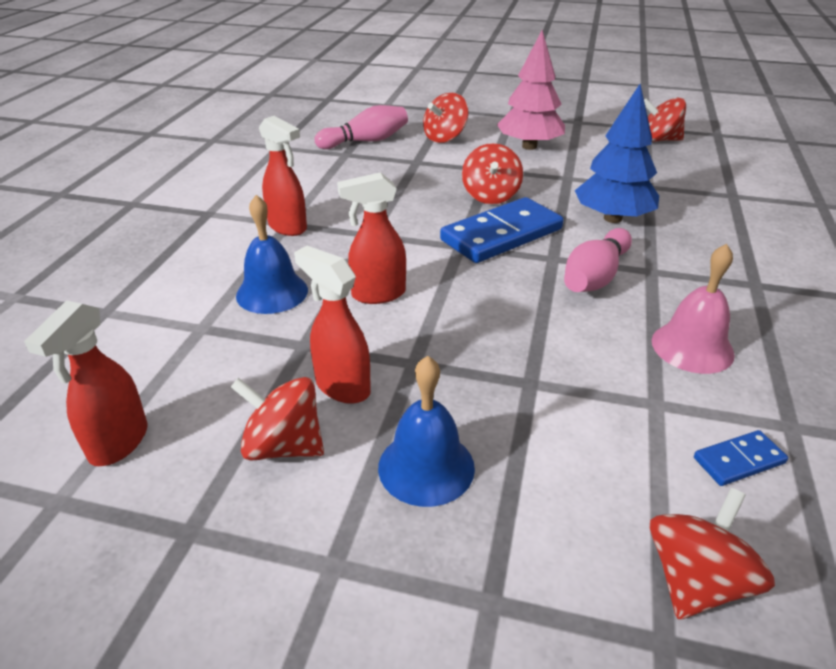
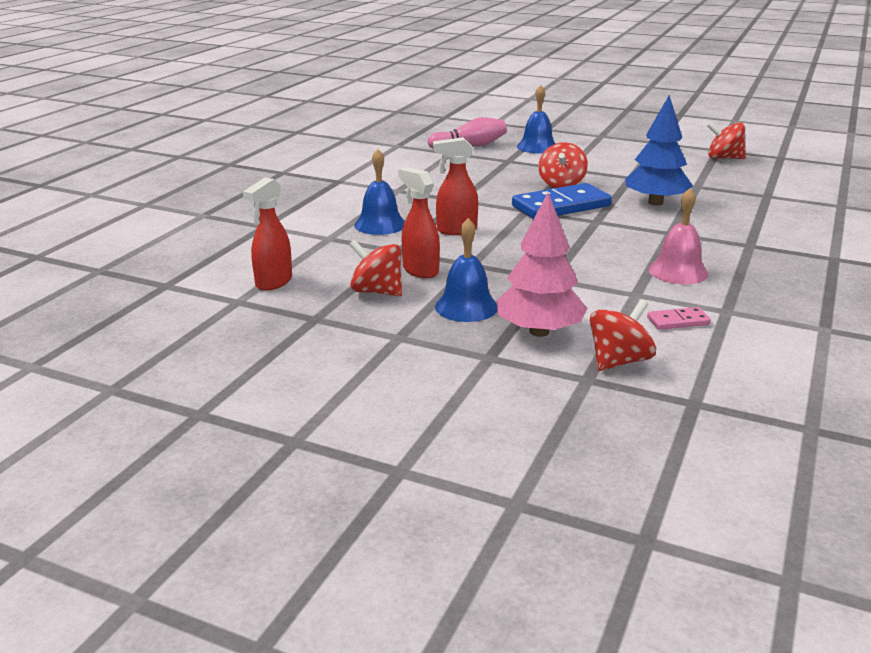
camera: 10 degrees right, 10 degrees down
(288, 227) = (397, 192): red spray bottle -> none
(445, 138) = (537, 147): red spinning top -> blue bell
(529, 146) = (607, 156): pink tree -> pink tree (539, 331)
(595, 277) = (624, 233): pink bowling pin -> none
(739, 461) = (678, 321): blue domino -> pink domino

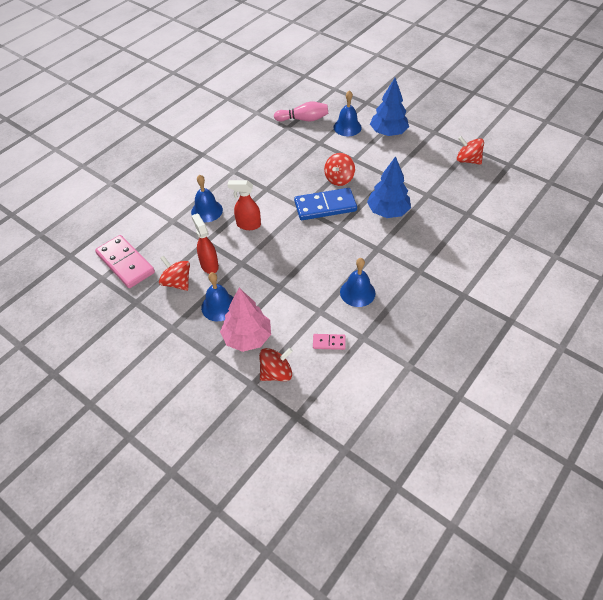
camera: 15 degrees right, 25 degrees up
(273, 282) = (125, 263): red spray bottle -> pink domino
(597, 147) = (388, 133): none -> blue tree
(678, 271) = (357, 292): pink bell -> blue bell

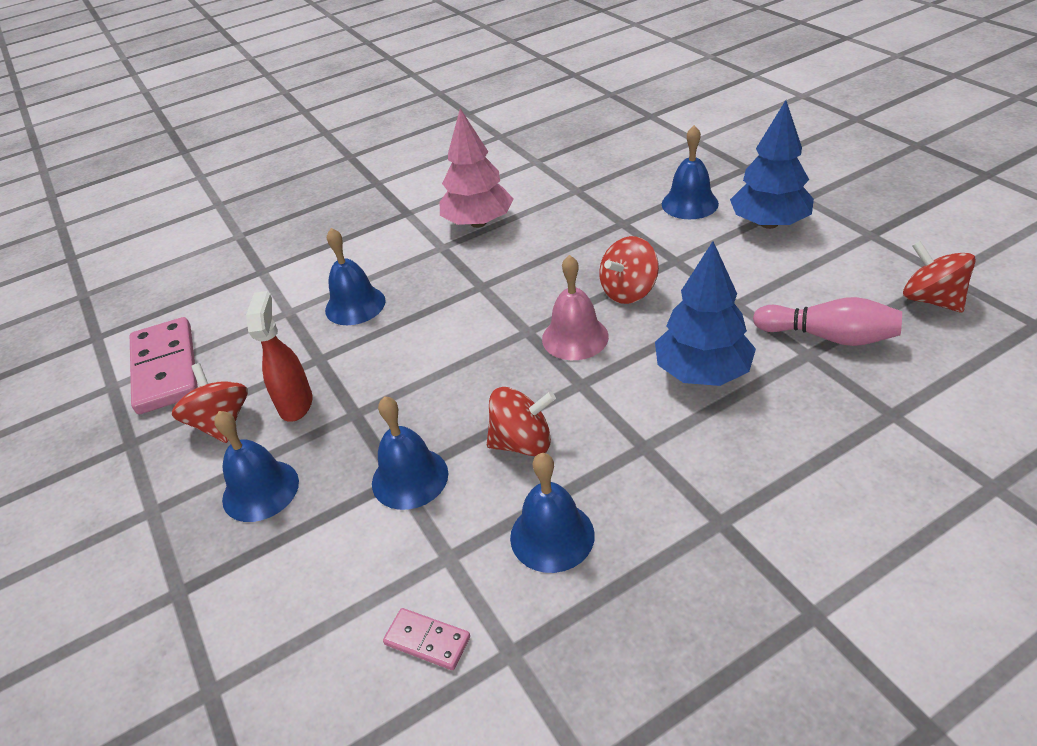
camera: 25 degrees right, 10 degrees down
(247, 337) = (269, 574): pink tree -> pink tree (478, 223)
(248, 225) = (410, 344): red spray bottle -> none
(276, 373) = (275, 679): red spinning top -> red spinning top (522, 443)
(285, 285) = (410, 478): none -> blue bell
(303, 119) = (612, 181): pink bowling pin -> pink bowling pin (828, 337)
(325, 206) = (575, 337): blue domino -> pink bell

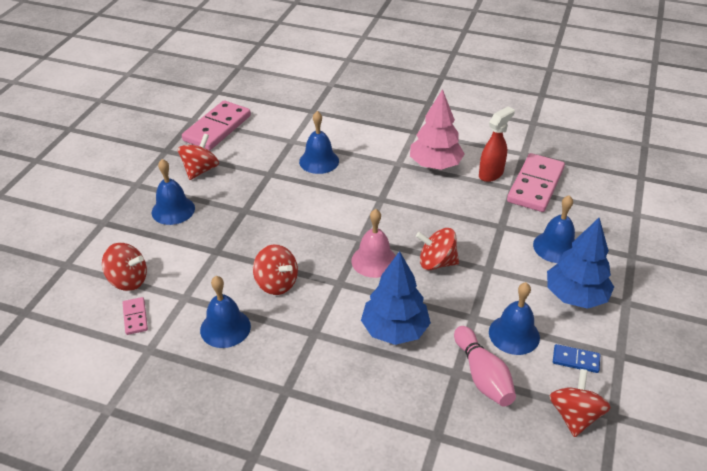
camera: 45 degrees right, 0 degrees up
(296, 404) = (233, 186): red spray bottle -> red spray bottle (491, 174)
(340, 614) = (128, 280): none -> red spinning top
(410, 478) = (220, 255): blue bell -> blue bell (514, 334)
(589, 175) = (535, 185): none -> pink domino
(856, 264) = (575, 360): none -> blue domino

